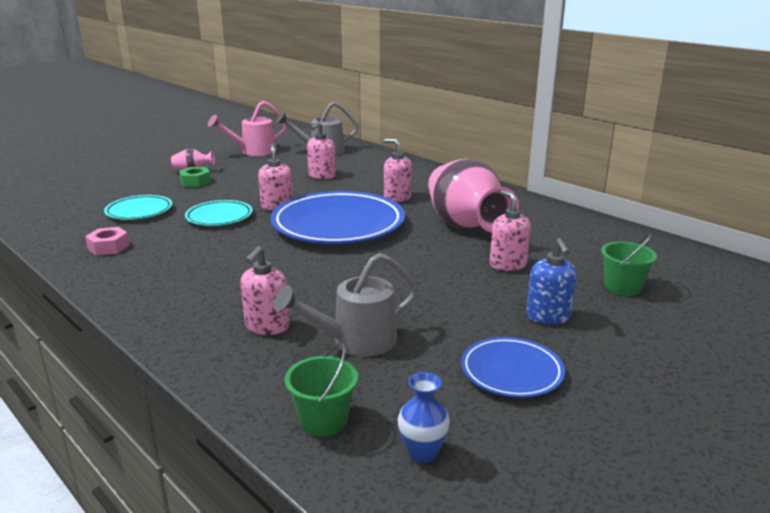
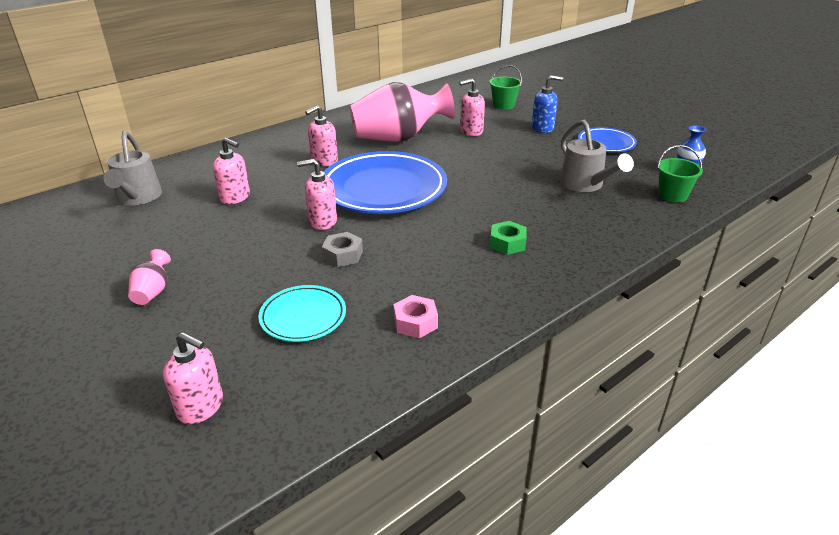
camera: 85 degrees left, 10 degrees up
(195, 182) = (205, 284): green nut -> green nut (507, 243)
(219, 217) = (343, 255): turquoise plate -> grey nut
(253, 152) = (96, 247): pink watering can -> none
(267, 326) = (573, 217): pink soap dispenser -> pink soap dispenser (201, 407)

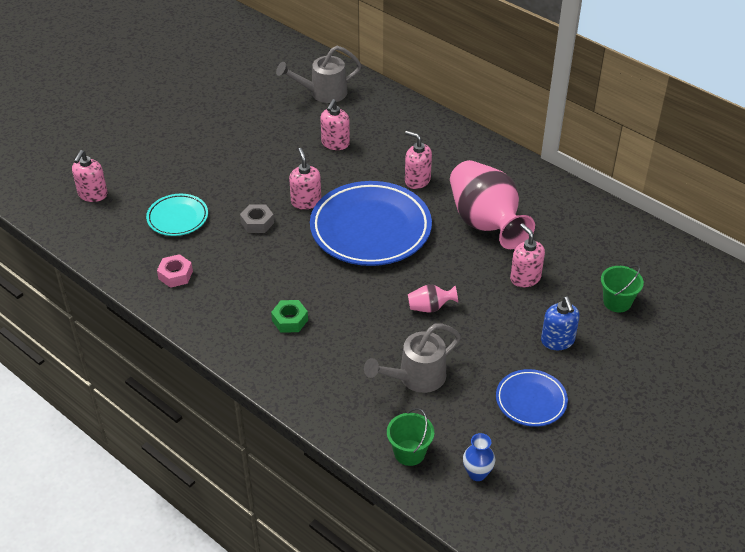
camera: 80 degrees right, 10 degrees up
(153, 292) = (200, 141): pink vase -> pink vase (430, 307)

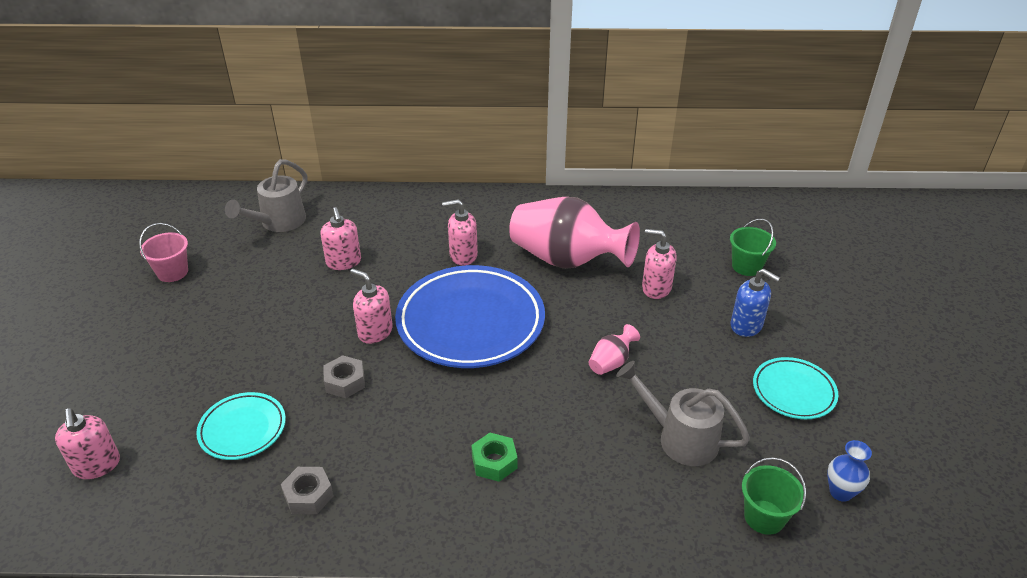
camera: 40 degrees left, 5 degrees down
(175, 275) = (308, 495): pink nut -> grey nut
(229, 96) = (172, 272): none -> pink bucket
(415, 378) = (679, 438): grey watering can -> grey watering can turned 105 degrees clockwise
(531, 401) = (793, 391): blue plate -> turquoise plate

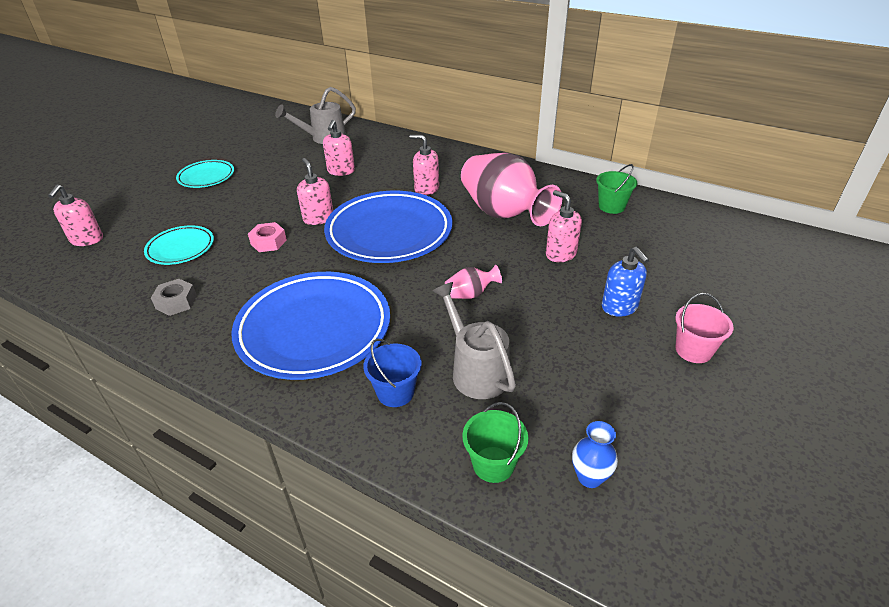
camera: 30 degrees right, 0 degrees up
(172, 272) = (234, 149): pink bucket -> pink bucket (693, 350)
(345, 382) = (268, 242): grey nut -> pink nut
(494, 462) = (314, 329): green nut -> blue plate
(630, 491) = (395, 392): none -> blue bucket
(746, 266) = (662, 262): green bucket -> green bucket (611, 206)
(793, 391) = (618, 374): turquoise plate -> turquoise plate (206, 177)

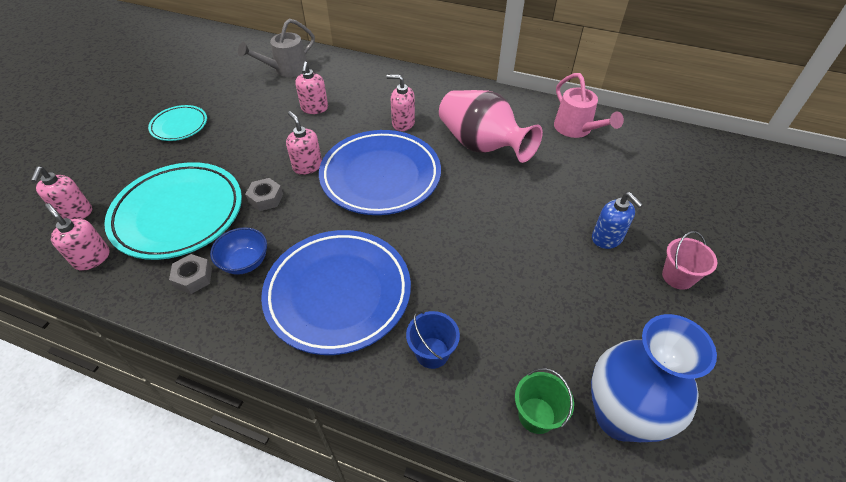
camera: 10 degrees left, 10 degrees up
(181, 248) = (178, 214): turquoise plate -> turquoise plate, size x1.96
(230, 294) = (245, 262): none -> blue bowl
(268, 242) = (266, 198): pink nut -> grey nut
(470, 294) = (473, 238): pink vase -> none
(475, 370) = (497, 320): grey watering can -> none
(560, 254) = (543, 186): pink soap dispenser -> pink soap dispenser (92, 258)
(589, 477) = (620, 416): blue vase -> blue vase, size x2.39
(611, 206) = (576, 129): green bucket -> pink watering can

